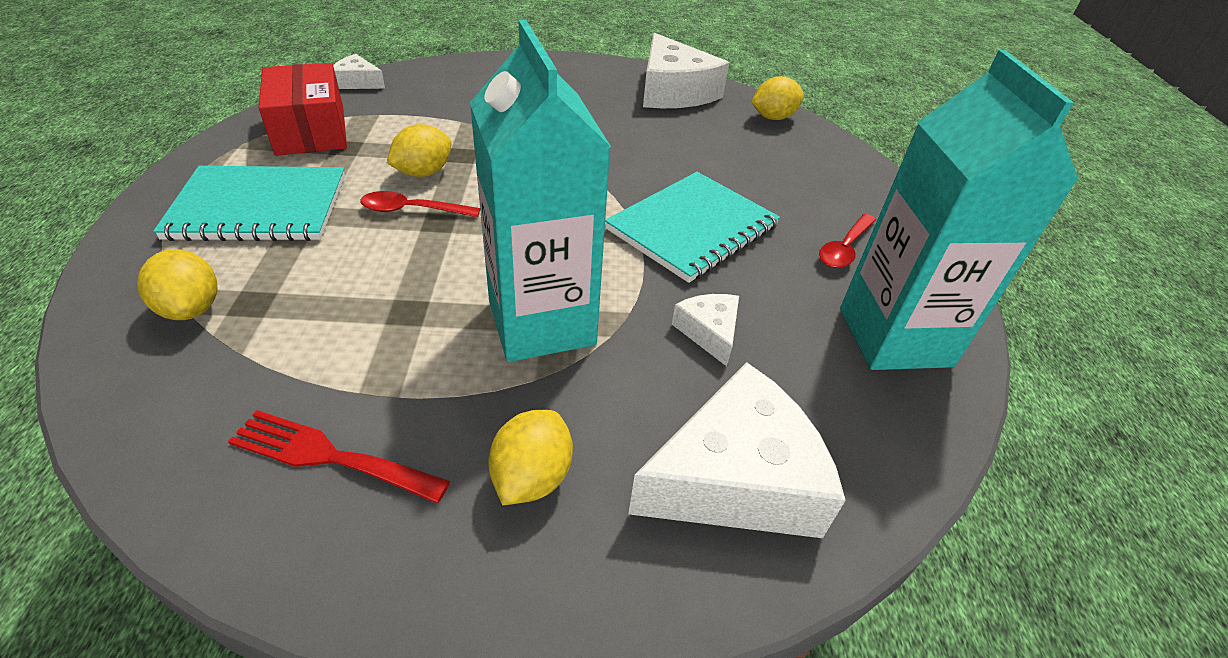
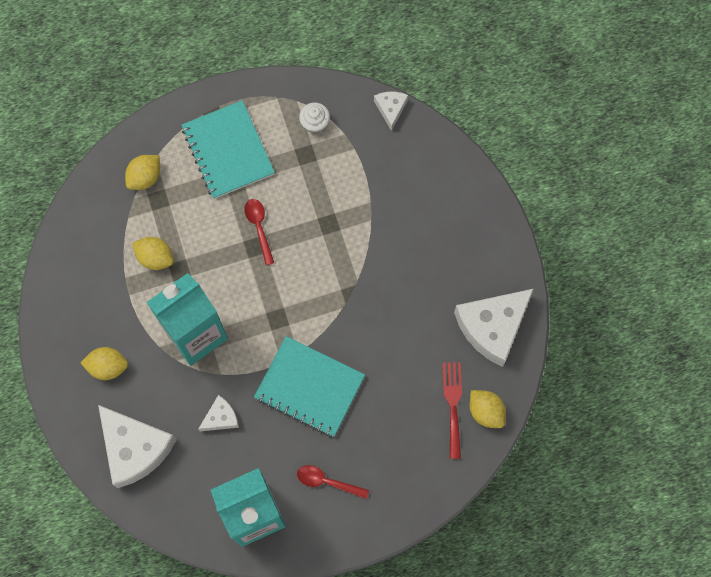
camera: 75 degrees right, 30 degrees up
(310, 130) = (315, 123): red box -> white cupcake
(330, 456) = (91, 286): red fork -> red fork (453, 405)
(423, 172) = (299, 213): yellow lemon -> yellow lemon (155, 257)

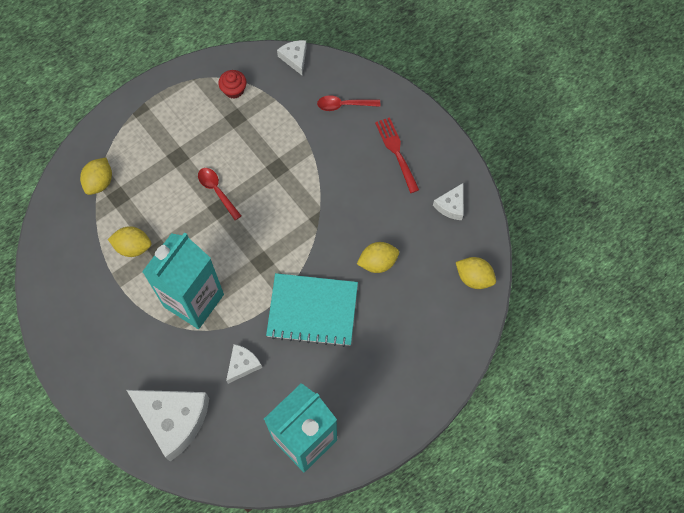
camera: 20 degrees left, 5 degrees down
(108, 366) = (122, 356): yellow lemon -> yellow lemon (377, 262)
(228, 151) = (166, 136): turquoise notebook -> none
(315, 123) = (234, 90): white cupcake -> red cupcake
(327, 481) = (359, 387): red spoon -> red spoon (344, 105)
(453, 405) = (443, 282): red fork -> red fork (396, 151)
(492, 327) = (451, 205): white cheese -> white cheese, size x0.49

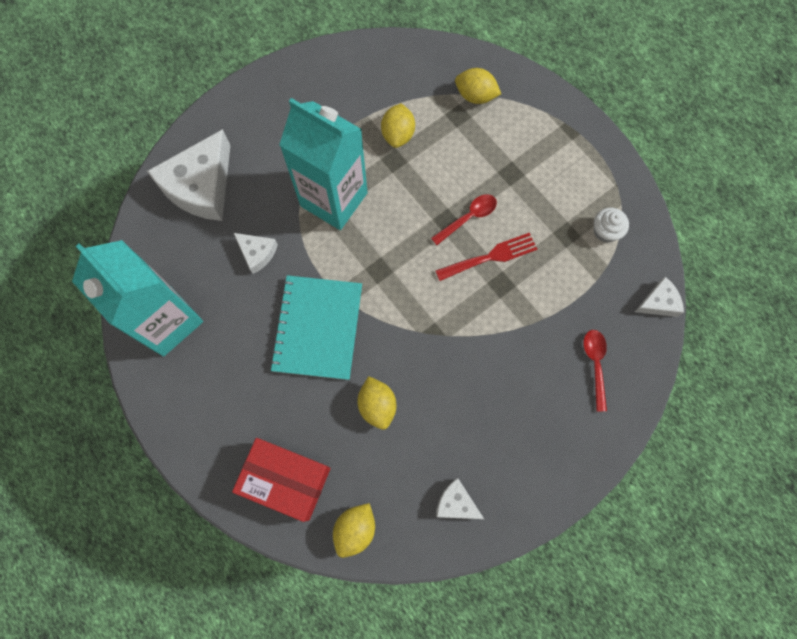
camera: 90 degrees right, 5 degrees up
(234, 90) = (605, 231): red cupcake -> white cupcake
(396, 151) = (531, 432): red fork -> red fork (490, 257)
(438, 331) = (286, 480): none -> red box

